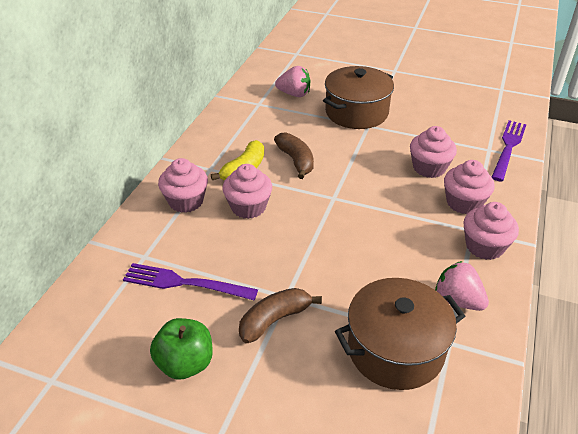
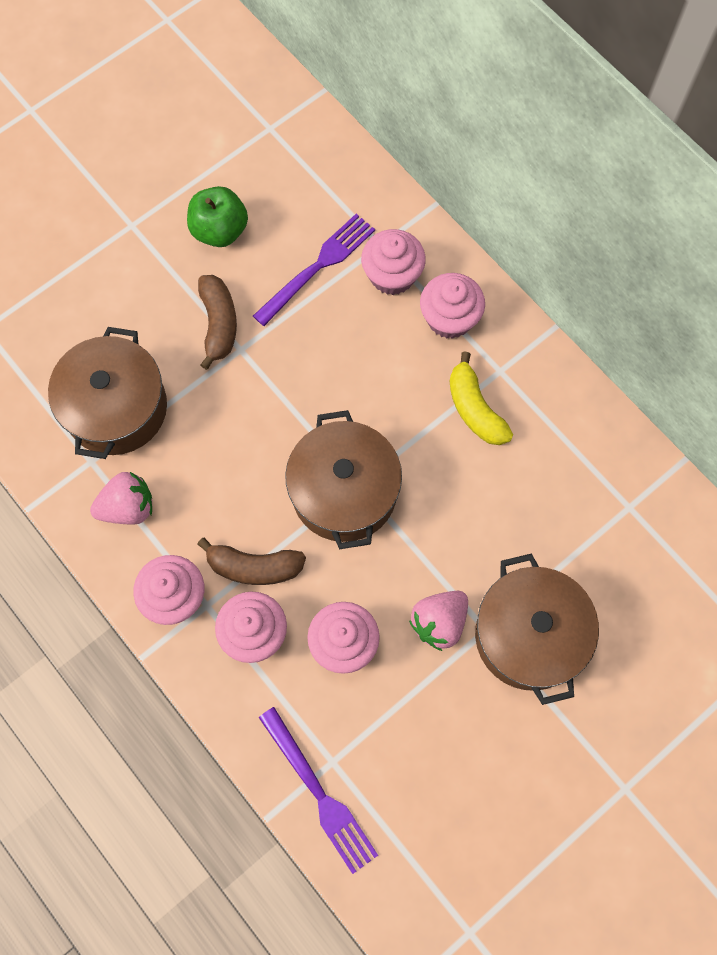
camera: 120 degrees right, 30 degrees up
(248, 207) = (398, 379): pink cupcake -> pink cupcake (392, 275)
(294, 94) = (631, 574): pink strawberry -> pink strawberry (439, 622)
(296, 160) = (458, 482): brown banana -> brown banana (254, 567)
(344, 201) = (344, 492): none -> brown pot

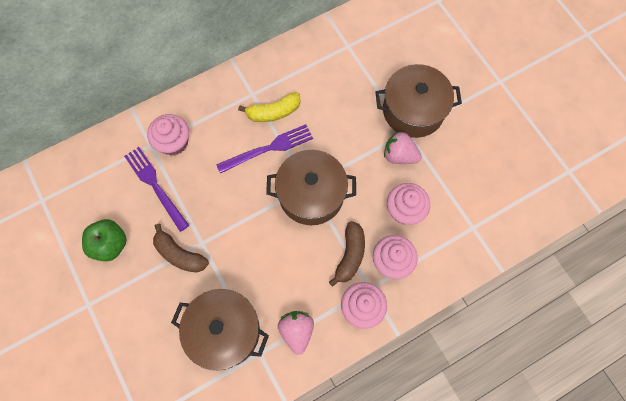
camera: 80 degrees left, 0 degrees up
(219, 324) = (179, 254): brown banana -> brown banana turned 150 degrees counterclockwise
(320, 795) = (491, 237): purple fork -> purple fork (269, 148)
(439, 622) = (399, 155): pink strawberry -> pink strawberry turned 150 degrees clockwise
(449, 318) = (211, 115): pink cupcake -> none

